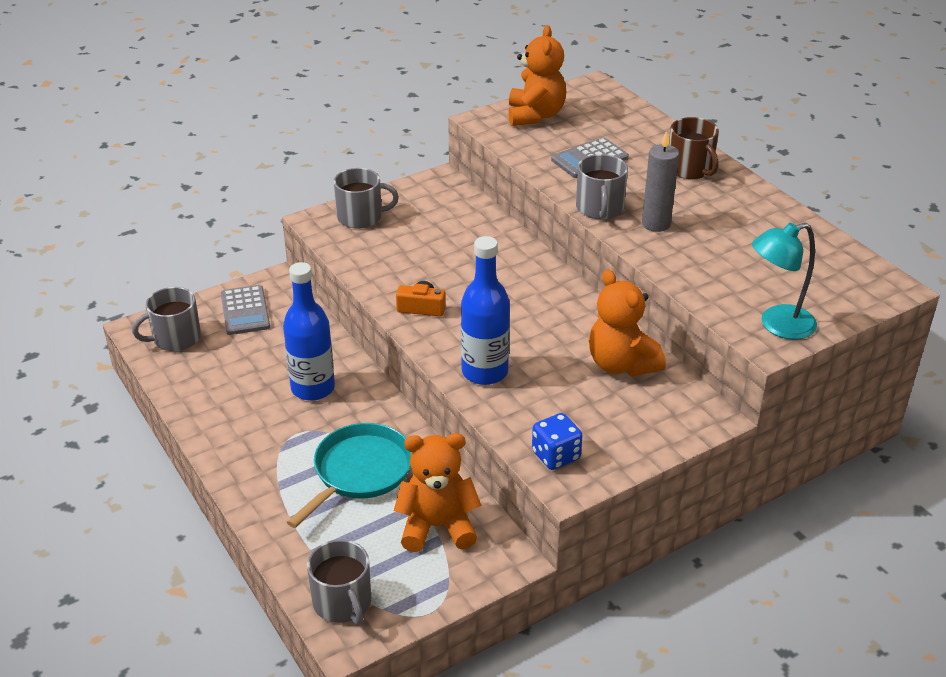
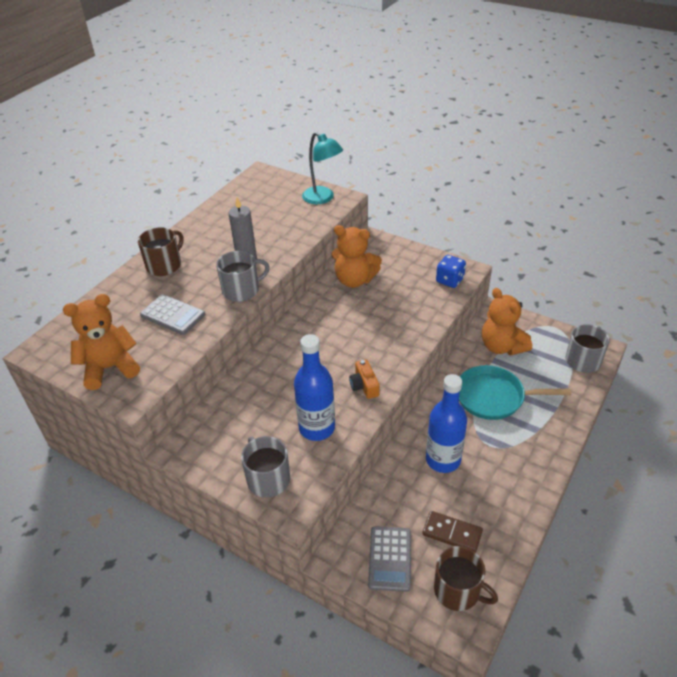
camera: 115 degrees left, 5 degrees up
(175, 338) = (458, 590): grey mug -> brown mug
(229, 358) = (452, 533): none -> brown domino
(245, 311) = (390, 559): grey calculator -> grey calculator turned 135 degrees clockwise
(484, 372) = (405, 330): blue bottle -> blue bottle (317, 428)
(621, 364) = (354, 280): orange teddy bear -> orange teddy bear turned 75 degrees clockwise

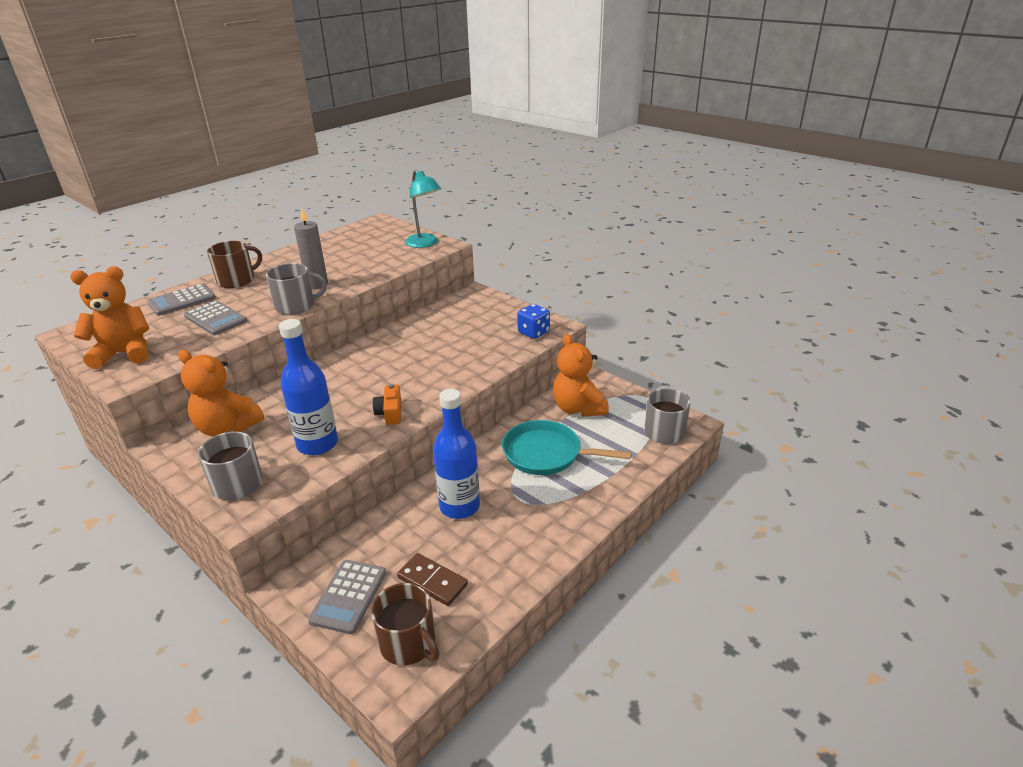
camera: 10 degrees right, 10 degrees down
(125, 297) = (182, 300): none -> grey calculator
(354, 280) = (434, 322): orange teddy bear -> orange teddy bear (227, 427)

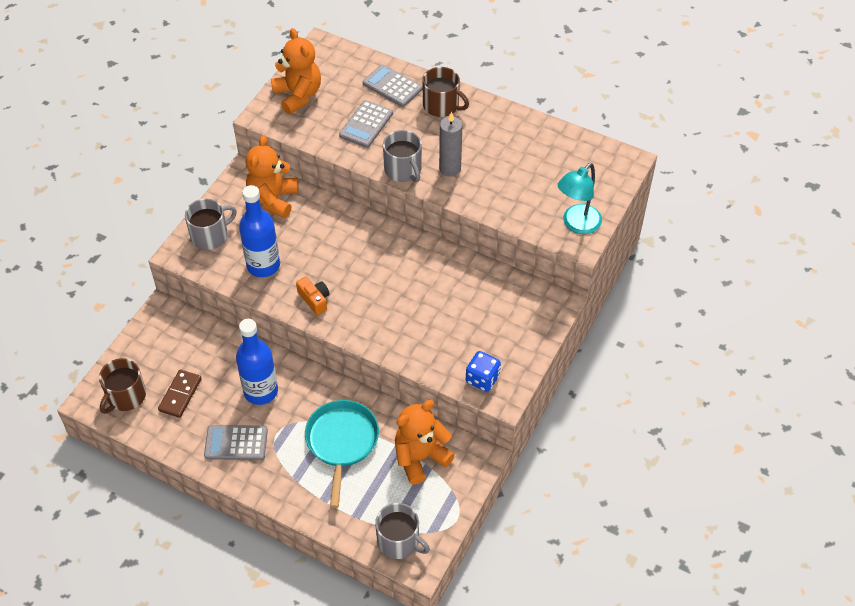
camera: 75 degrees right, 20 degrees up
(348, 596) = (160, 348): grey calculator -> grey calculator (236, 443)
(390, 413) = (314, 299): orange camera -> orange camera turned 75 degrees clockwise

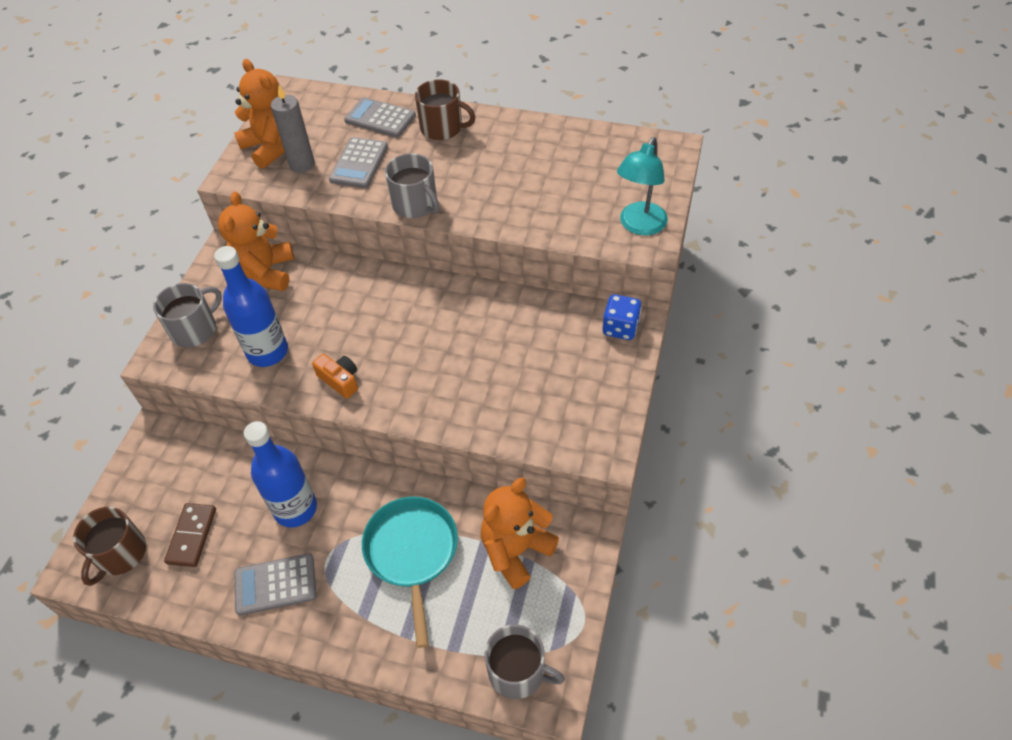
camera: 10 degrees left, 0 degrees up
(450, 168) = (470, 192): grey candle -> grey candle (302, 164)
(482, 379) = (573, 435): blue dice -> blue dice (620, 328)

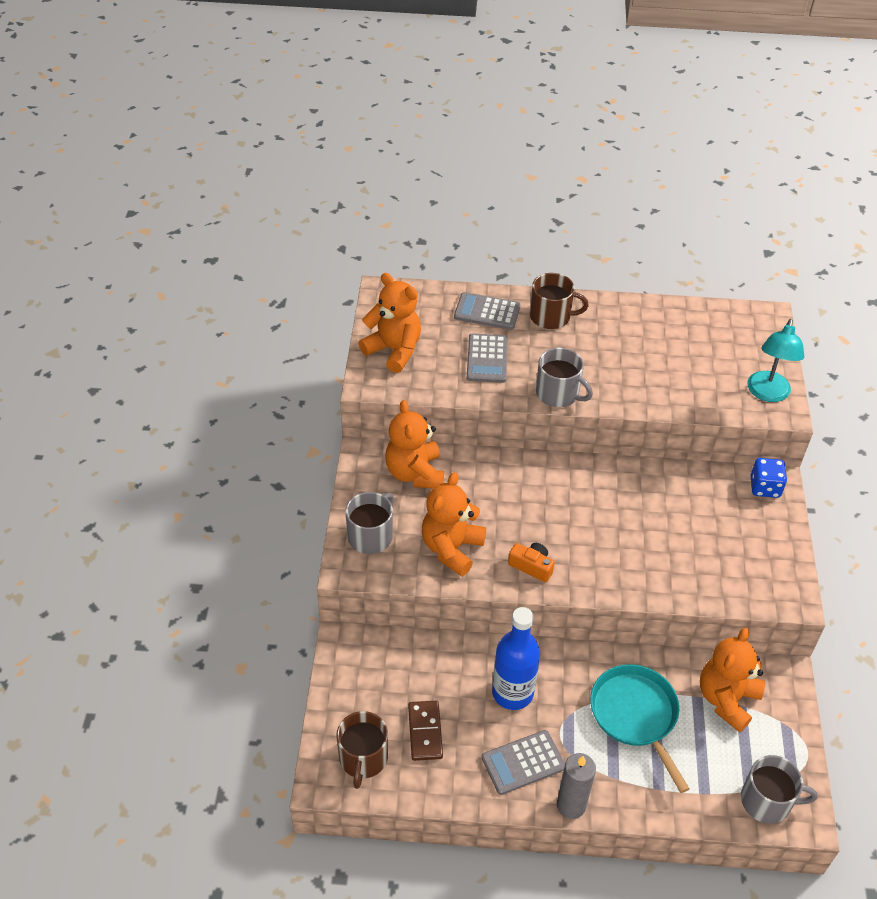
camera: 15 degrees left, 5 degrees down
(267, 352) = (451, 548): blue bottle -> orange teddy bear
(302, 164) = (432, 365): grey candle -> grey candle (571, 805)

